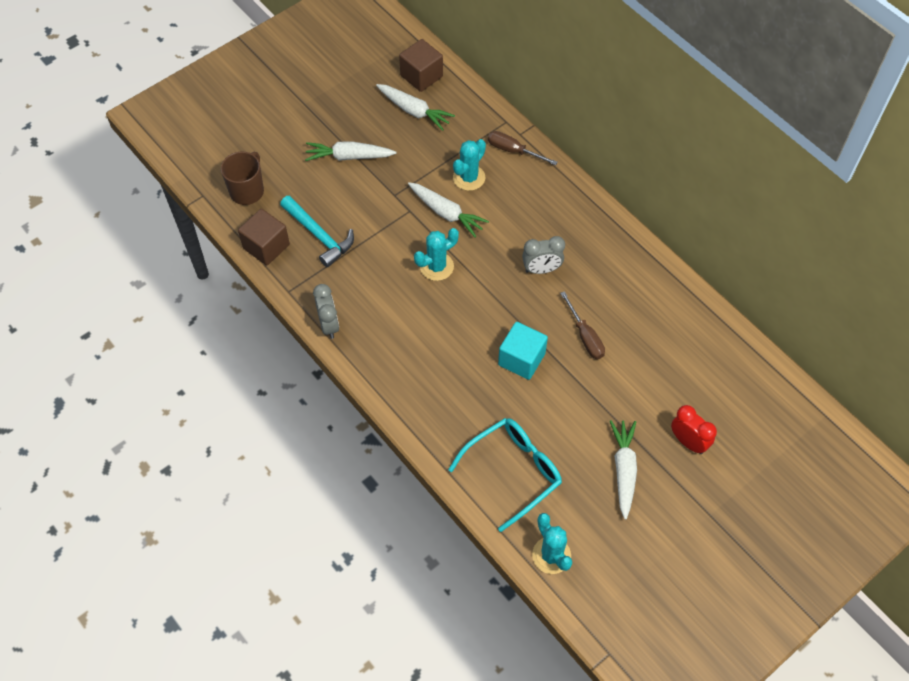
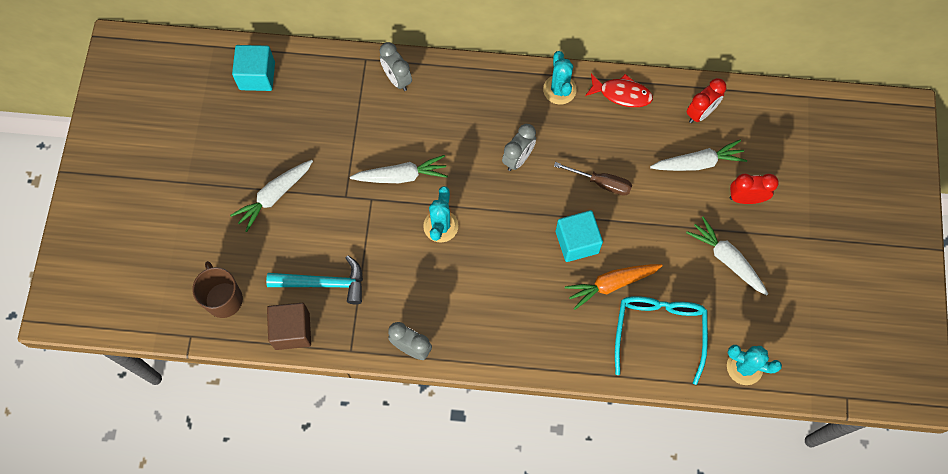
camera: 45 degrees left, 10 degrees up
(413, 111) = (283, 111): white carrot -> white carrot (697, 163)
(421, 76) = (257, 76): brown cube -> turquoise cube
(469, 178) = (387, 131): turquoise cactus -> turquoise cactus (559, 90)
(513, 151) = (397, 79): brown screwdriver -> grey clock
(515, 409) = (612, 284): none -> orange carrot
(670, 290) = (621, 94): none -> red fish
(719, 353) = (700, 113): none -> red clock

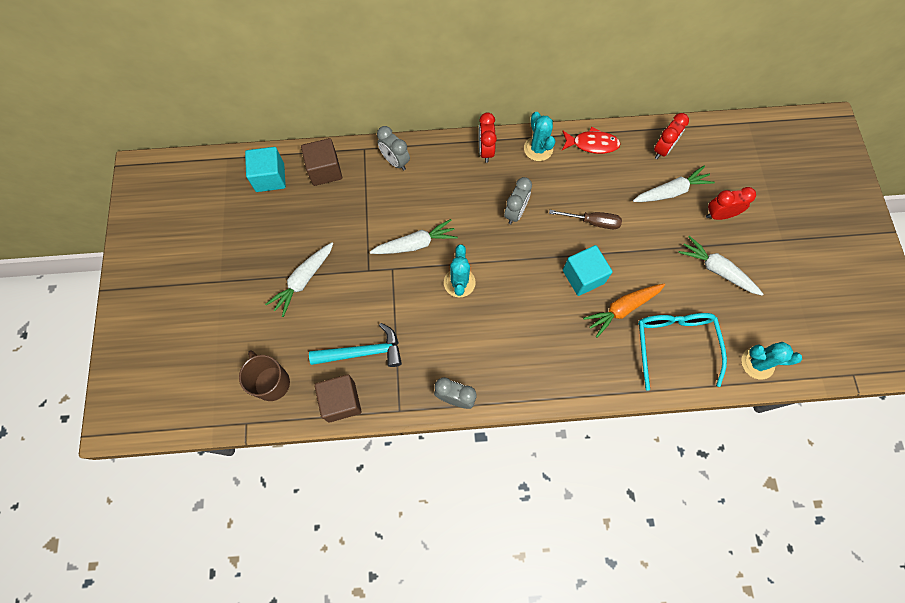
camera: 10 degrees left, 0 degrees up
(318, 77) = (325, 170): none -> brown cube
(500, 83) = (485, 151): none -> red clock

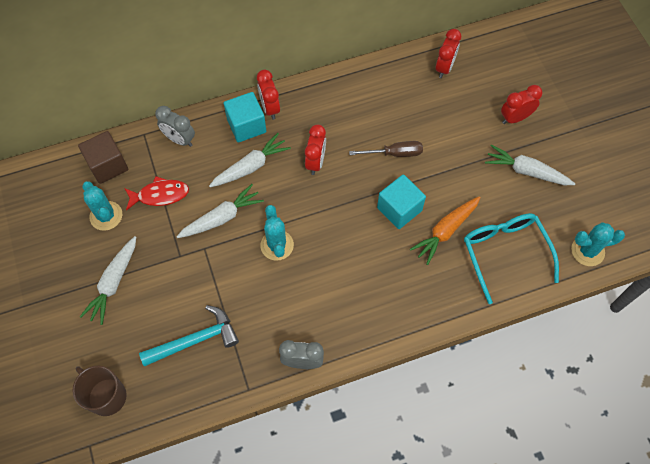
camera: 15 degrees left, 5 degrees down
(270, 177) = (51, 186): turquoise cube -> turquoise cube (246, 126)
(341, 401) = (185, 396): brown cube -> none
(515, 212) = (315, 162): grey clock -> red clock
(538, 149) = (322, 94): turquoise cactus -> turquoise cactus (106, 216)
(592, 144) = (374, 78): red fish -> red fish (160, 195)
(670, 191) = (463, 106): white carrot -> white carrot (250, 167)

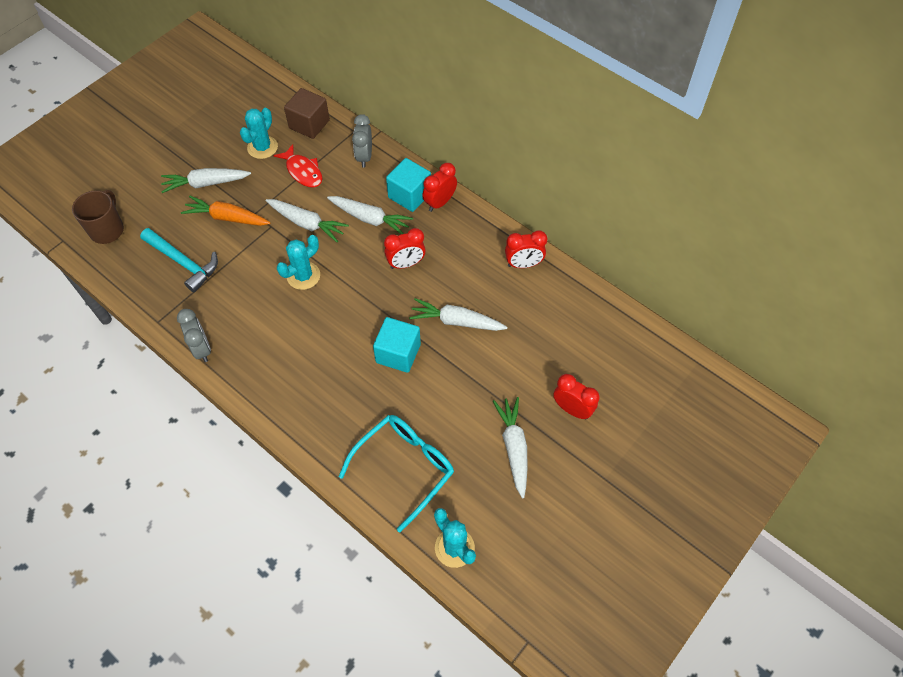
camera: 60 degrees right, 5 degrees down
(394, 153) = (457, 321): brown screwdriver -> white carrot
(444, 68) = (587, 318): red clock -> red clock (523, 264)
(446, 231) = (398, 403): orange carrot -> orange carrot (227, 218)

